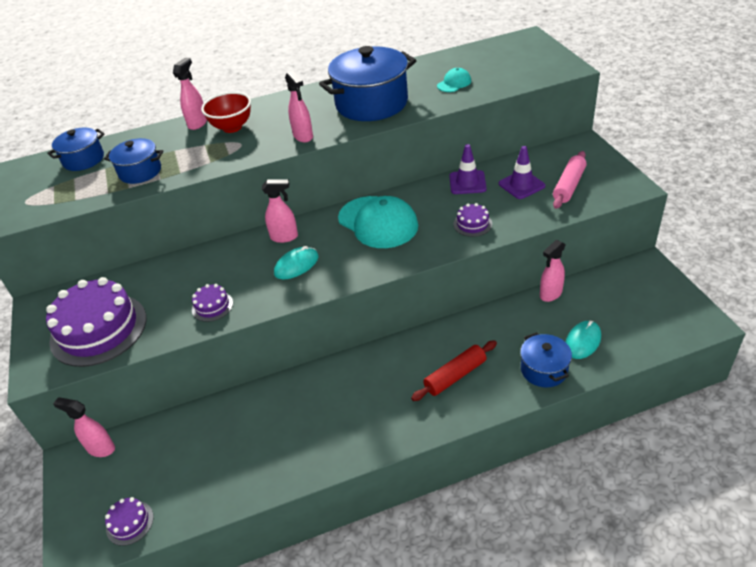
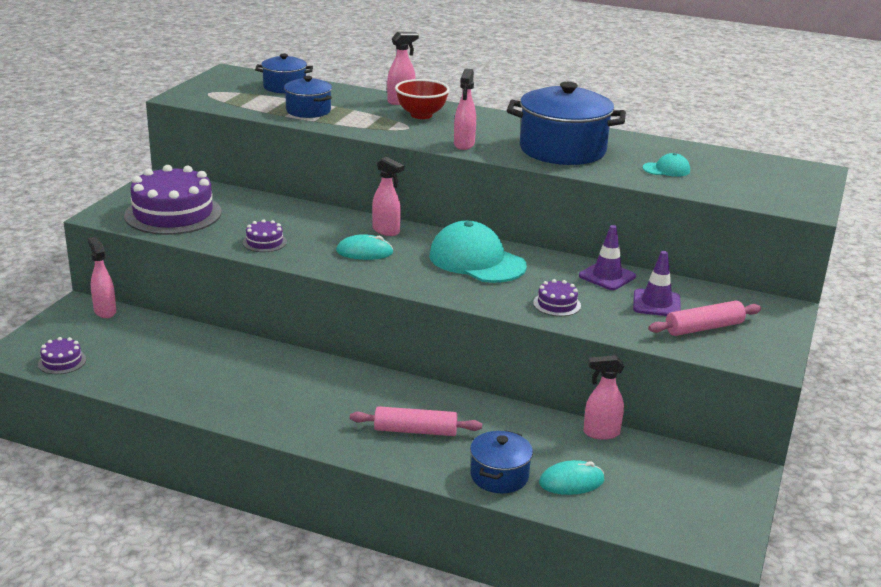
camera: 35 degrees right, 15 degrees down
(378, 222) = (477, 261): turquoise cap -> turquoise cap turned 135 degrees clockwise
(455, 376) = (415, 431): red rolling pin -> pink rolling pin

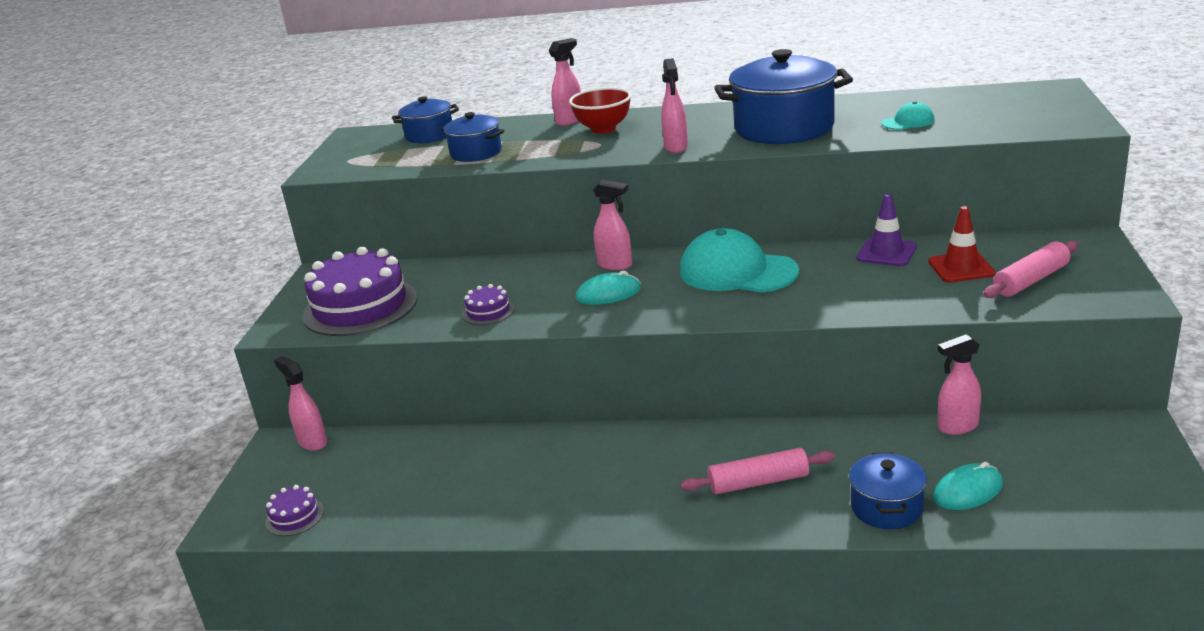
camera: 10 degrees left, 0 degrees up
(557, 304) = (859, 296): purple cake -> none
(656, 303) = (961, 268): purple traffic cone -> red traffic cone

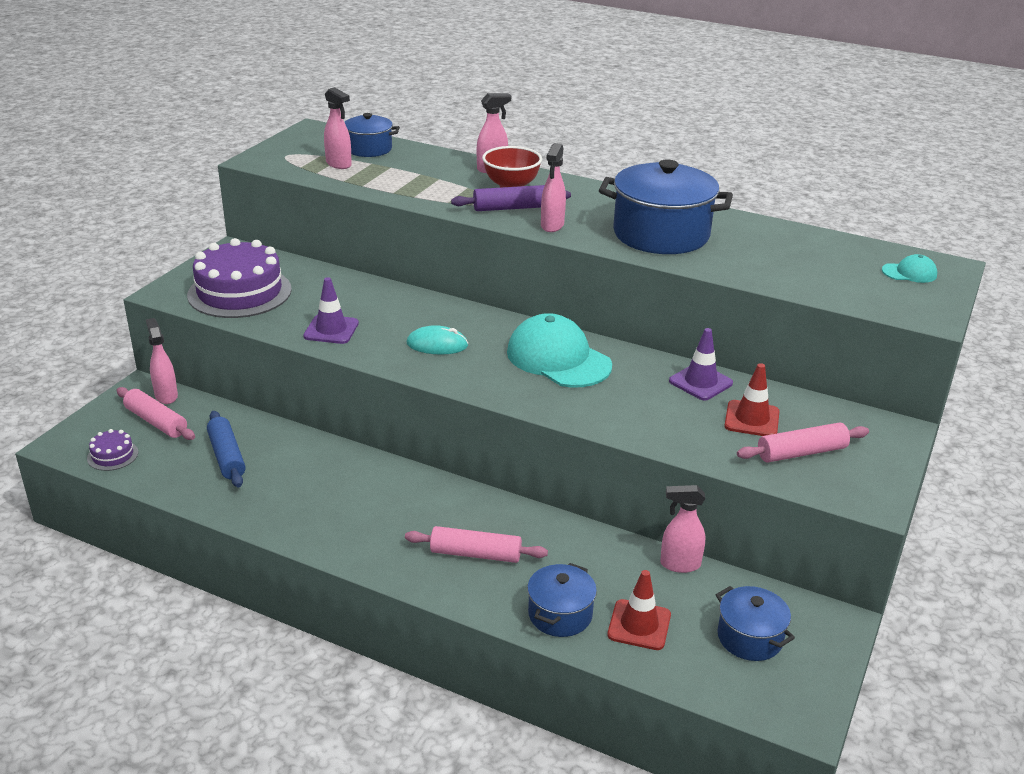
camera: 15 degrees right, 5 degrees up
(320, 470) = (156, 422): none -> pink rolling pin
(425, 477) = (227, 456): none -> blue rolling pin
(476, 153) = (389, 179): blue pot -> blue pot (750, 637)
(488, 312) = (331, 330): purple cake -> purple traffic cone
(615, 265) = (464, 318): pink spray bottle -> pink spray bottle (339, 164)
(621, 144) = (511, 208): none -> purple rolling pin
(908, 122) = (775, 262): turquoise cap -> turquoise cap (909, 273)
(968, 491) = (639, 625): turquoise mouse -> red traffic cone

